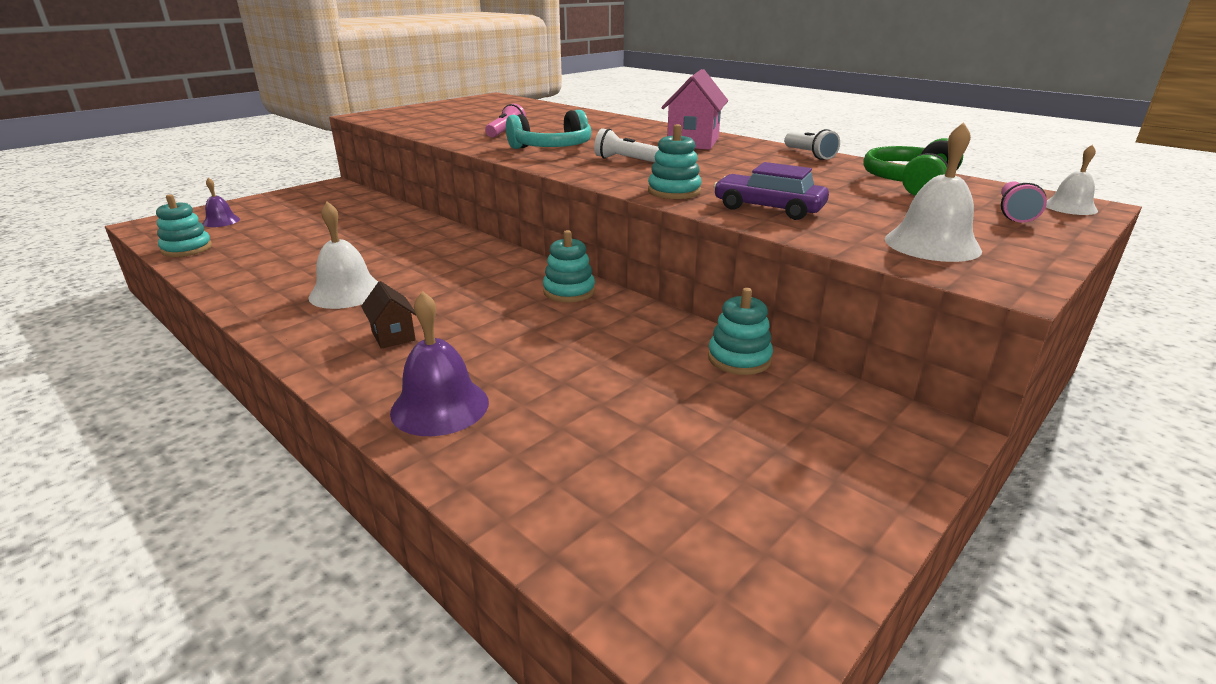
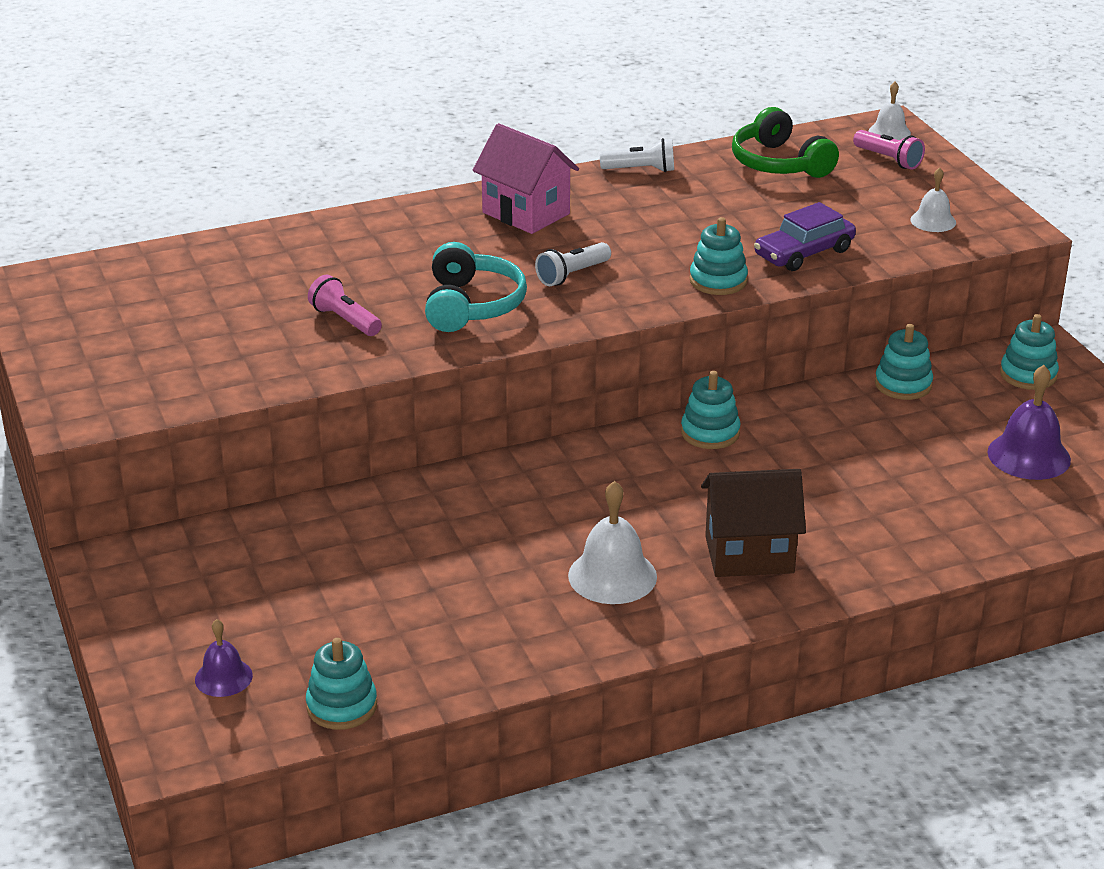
camera: 65 degrees left, 5 degrees up
(393, 336) = (749, 554): brown house -> brown house, size x1.83
(440, 406) = (901, 544): purple bell -> purple bell (1029, 455)
(857, 432) = (1028, 375): none -> turquoise stacking toy
(932, 244) = (933, 221): white bell -> white bell, size x0.61

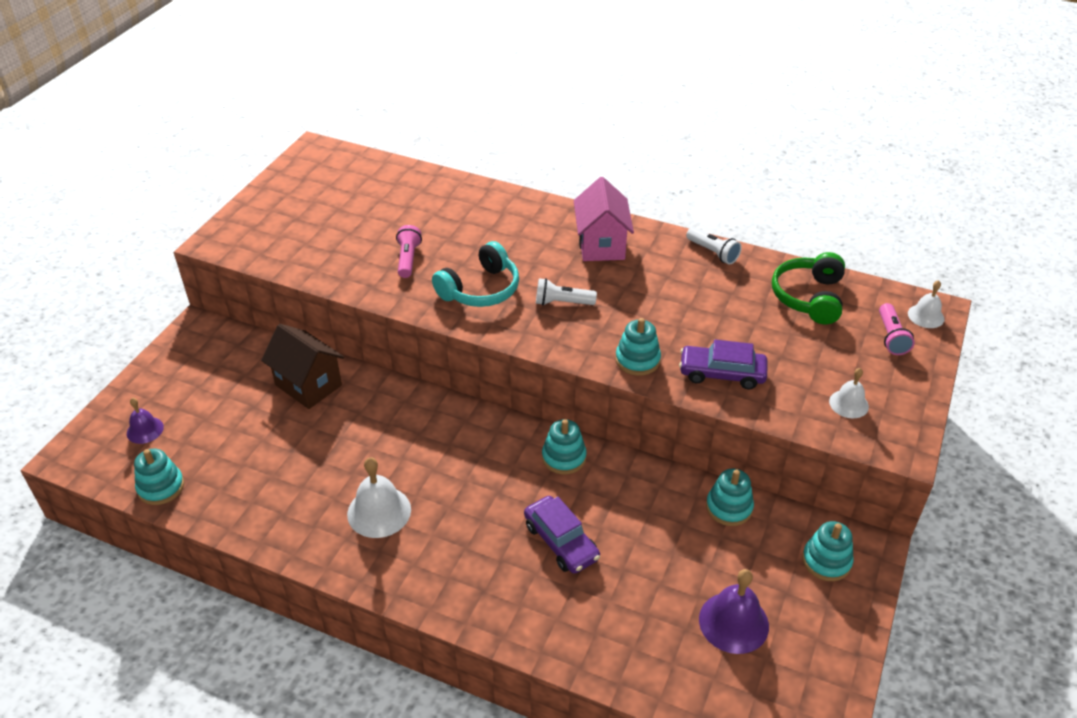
camera: 45 degrees right, 10 degrees up
(749, 554) = (464, 556): brown house -> brown house (308, 385)
(812, 491) = (561, 541): none -> purple car

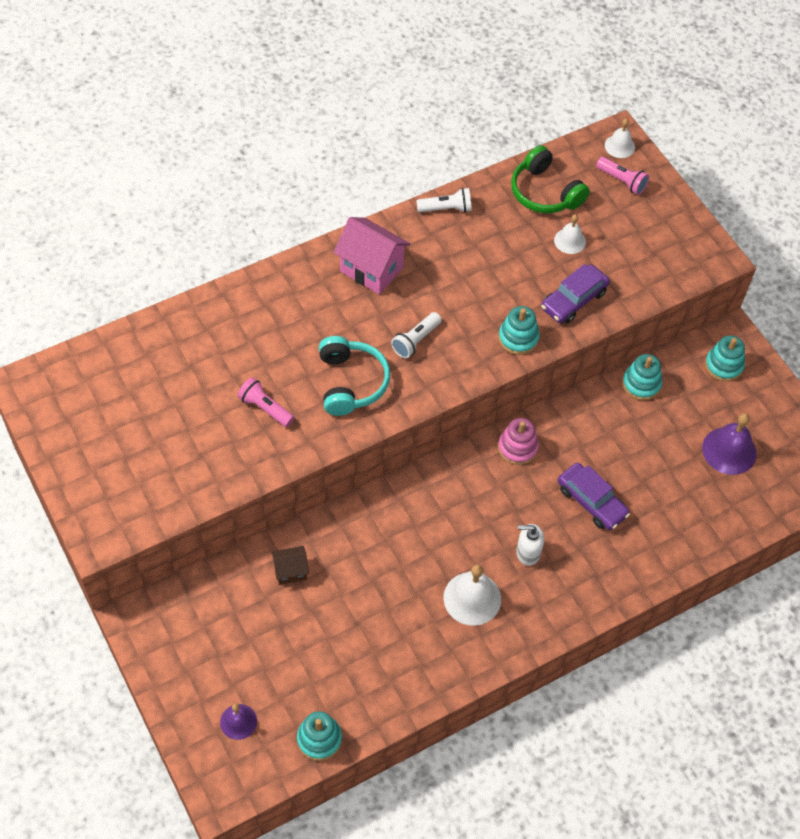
camera: 55 degrees left, 15 degrees up
(308, 385) = (291, 571): brown house -> brown house, size x0.55
(461, 525) = (528, 552): none -> white soap dispenser
(561, 541) = (591, 501): purple car -> purple car turned 45 degrees clockwise
(564, 457) = (517, 448): turquoise stacking toy -> pink stacking toy
(848, 404) = (659, 254): white bell -> white bell (570, 241)

